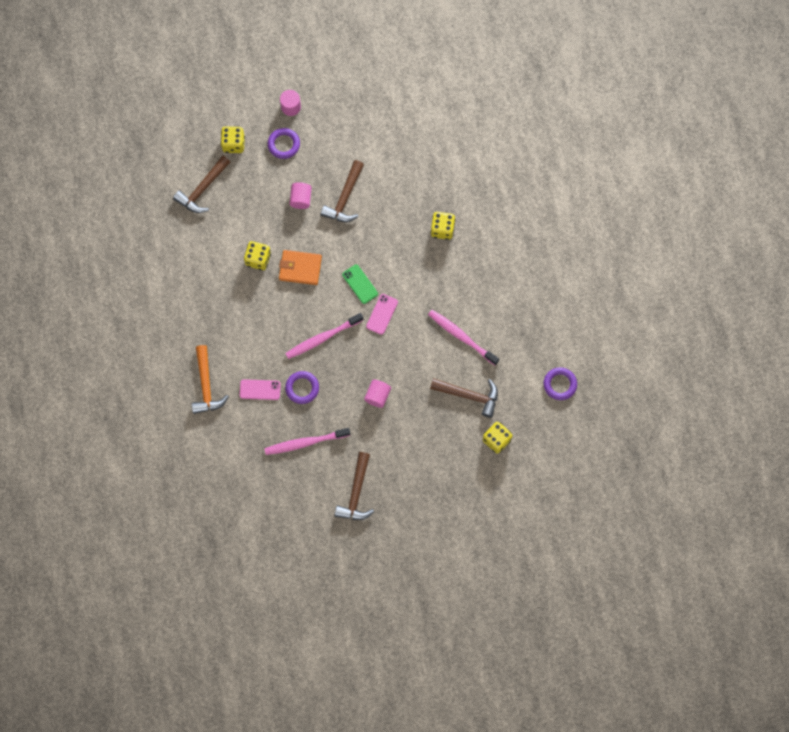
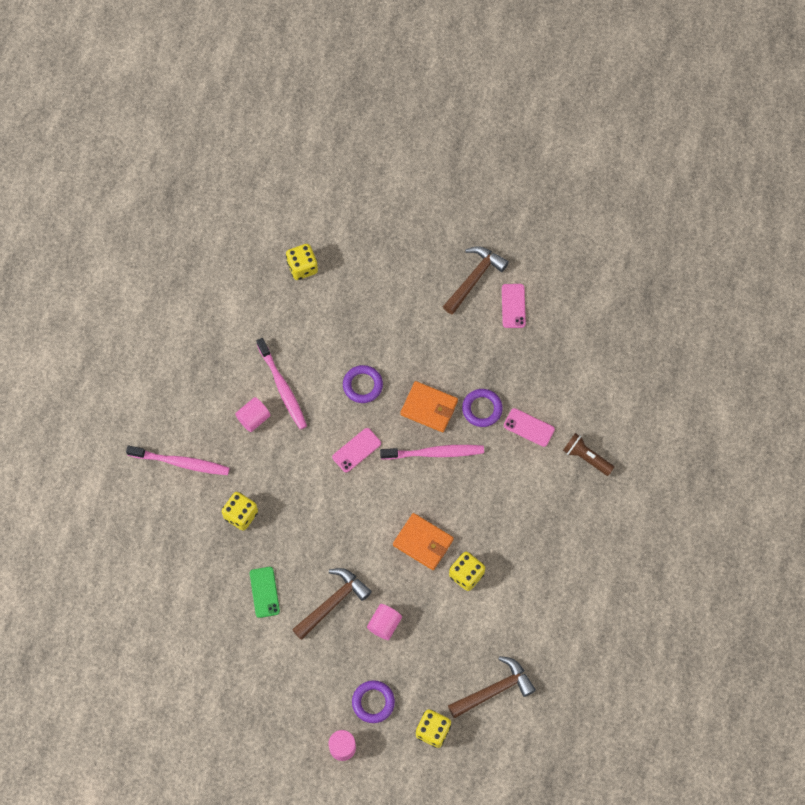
camera: 155 degrees left, 5 degrees down
(206, 386) = (586, 457): orange hammer -> brown flashlight
(305, 442) = (505, 351): pink toothbrush -> pink toothbrush (181, 463)
(315, 483) = (513, 306): none -> pink phone
(343, 371) = (429, 408): none -> orange wallet
(360, 284) = (364, 494): green phone -> green phone (264, 592)
(377, 396) = (404, 365): pink cylinder -> pink cylinder (253, 418)
(469, 395) = (307, 323): brown hammer -> none
(560, 384) = (206, 293): purple ring -> purple ring (362, 385)

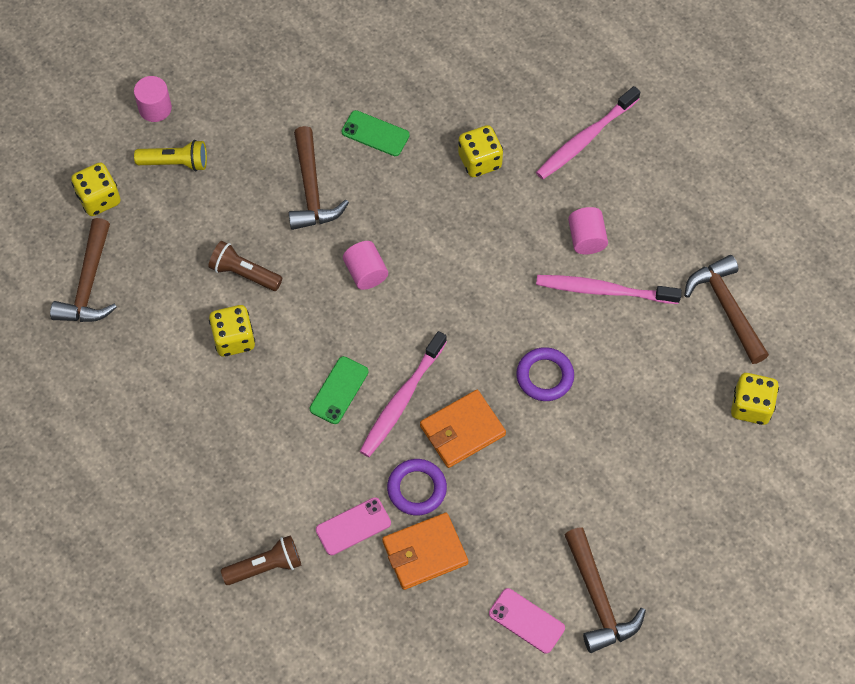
camera: 125 degrees right, 5 degrees down
(246, 315) = (726, 307): none -> brown hammer
(356, 450) = (468, 320): pink phone -> none
(373, 702) = (175, 163): purple ring -> yellow flashlight
(384, 624) = (247, 223): pink cylinder -> pink cylinder (366, 273)
(419, 601) = (244, 273): none -> brown flashlight
(423, 542) = (306, 319): orange wallet -> orange wallet (425, 553)
(454, 491) = (339, 390): none -> green phone

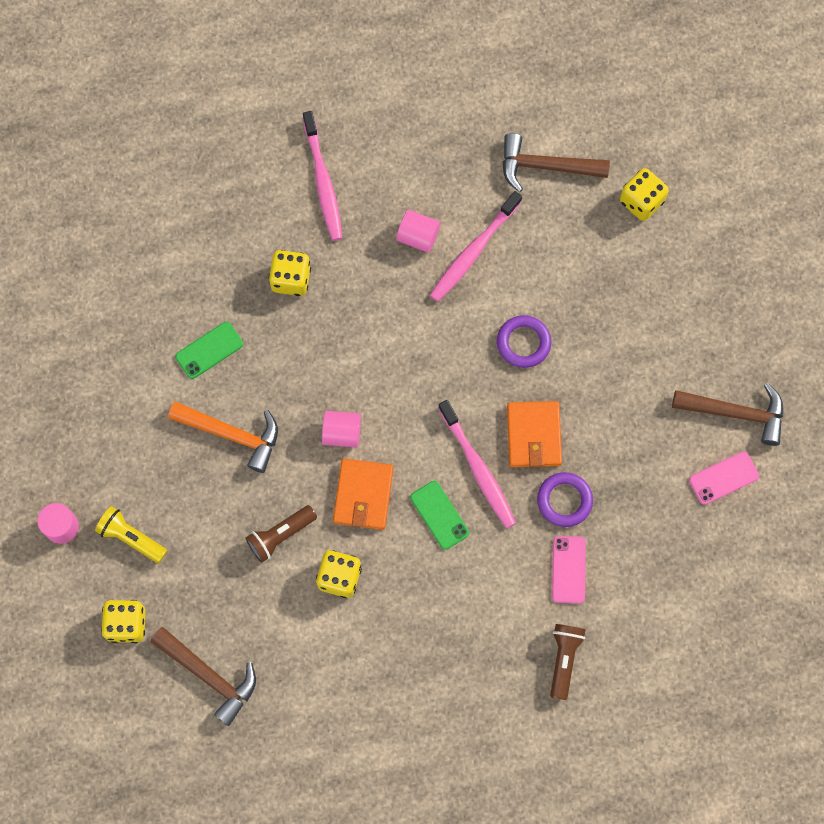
camera: 60 degrees left, 10 degrees up
(175, 163) = (131, 537): yellow flashlight -> yellow flashlight turned 90 degrees counterclockwise
(311, 190) = (232, 434): brown hammer -> orange hammer
(425, 553) = (623, 525): orange wallet -> orange wallet (363, 495)

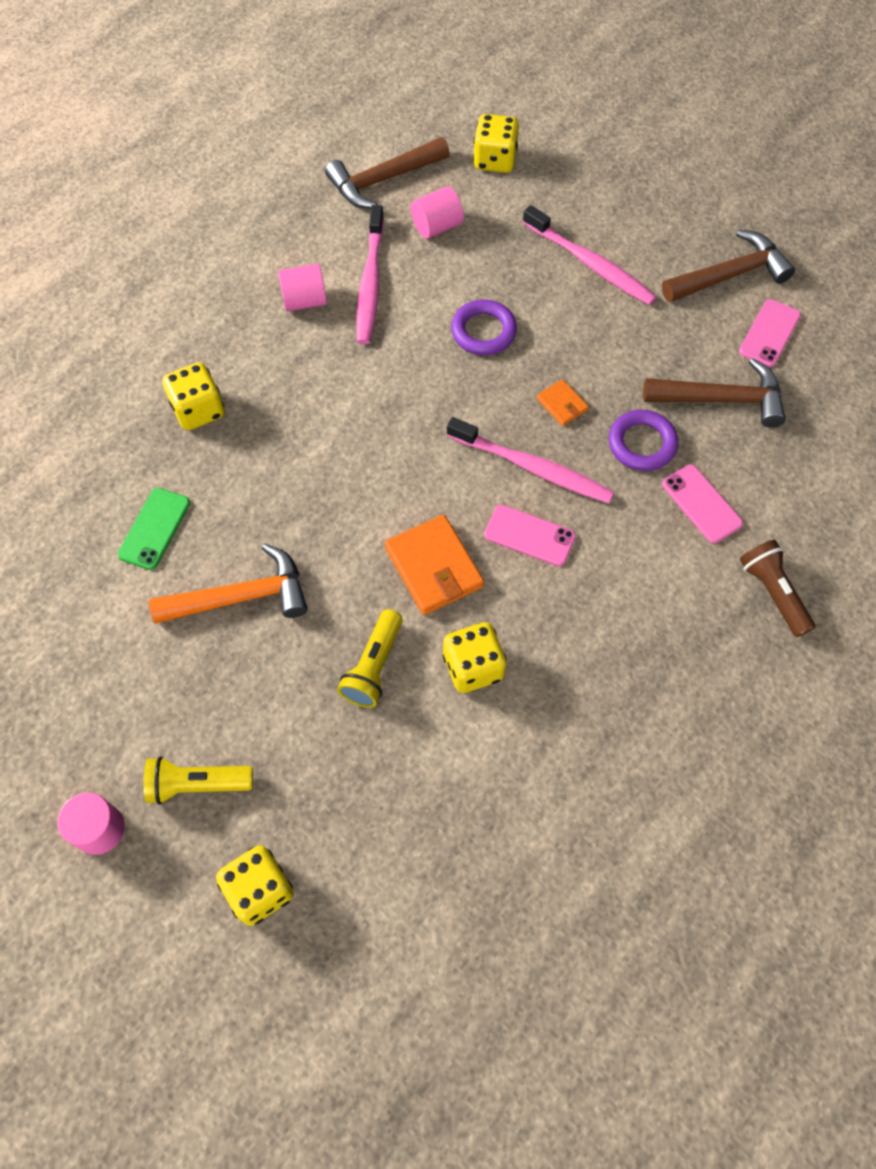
camera: 35 degrees left, 10 degrees down
(210, 676) = (406, 881): brown hammer -> brown hammer (722, 399)
(280, 535) = (373, 667): brown flashlight -> yellow flashlight
(323, 182) = (169, 307): pink toothbrush -> pink toothbrush (590, 264)
(342, 433) = (363, 521): pink cylinder -> pink cylinder (437, 226)
(439, 515) = (529, 535): green phone -> pink phone
(534, 435) = (562, 404): orange wallet -> orange wallet, size x0.52

